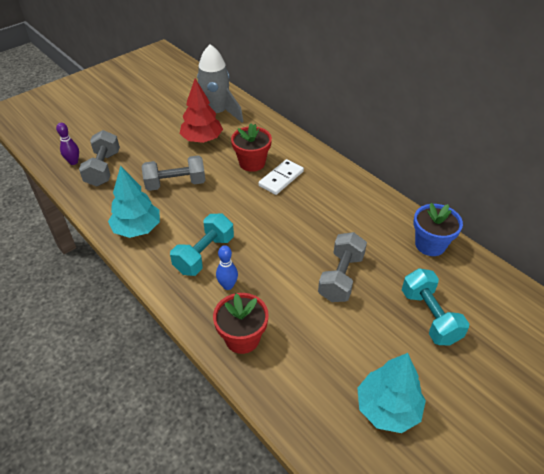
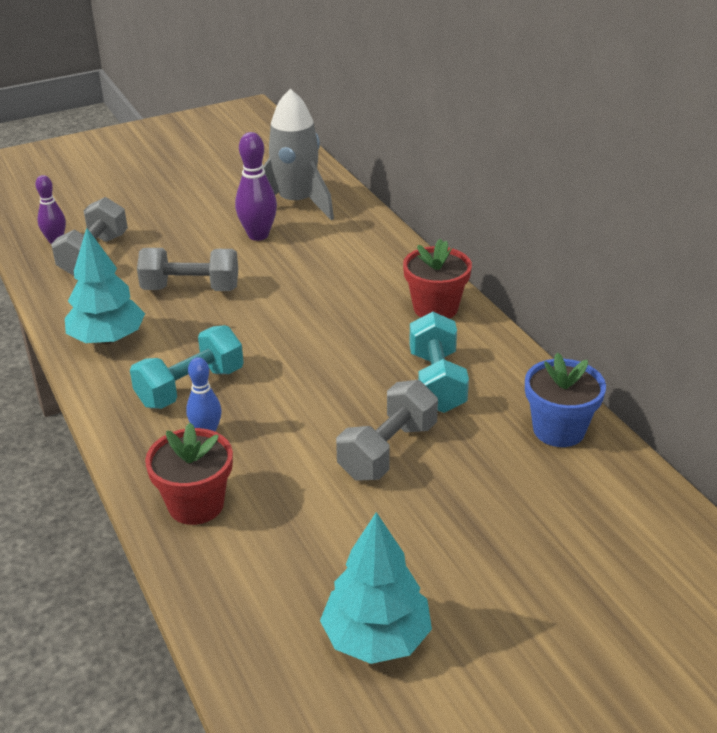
camera: 15 degrees right, 10 degrees down
(202, 139) = (258, 235): red tree -> purple bowling pin
(252, 163) = (320, 276): red flower pot -> red flower pot (435, 308)
(281, 178) = (356, 304): white domino -> none
(429, 316) = (507, 528): turquoise dumbbell -> turquoise dumbbell (437, 382)

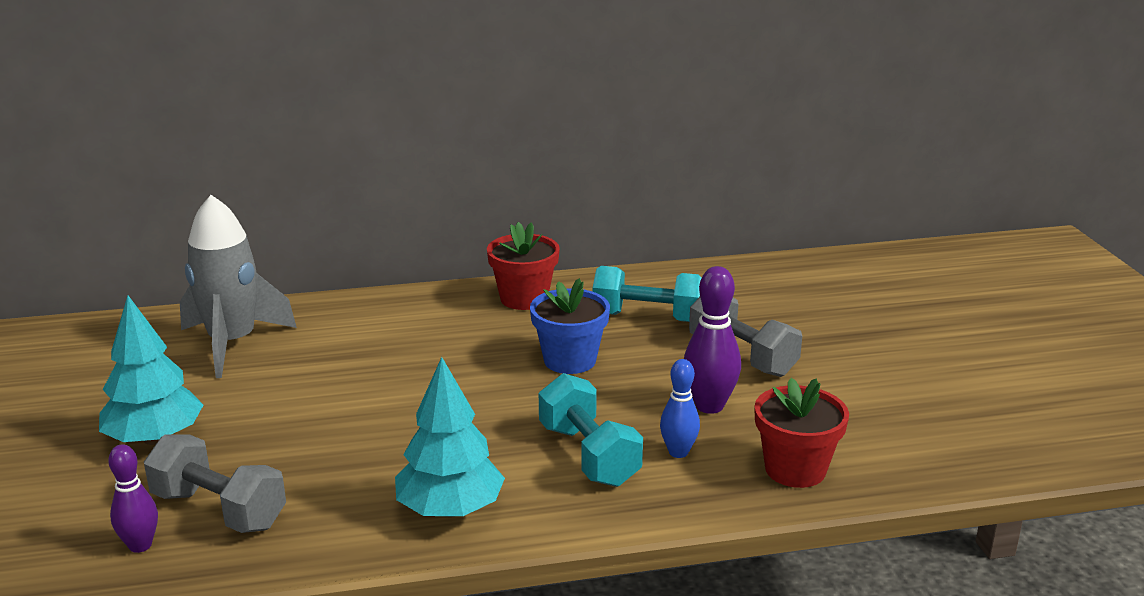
camera: 75 degrees left, 10 degrees down
(191, 289) = (376, 437): grey dumbbell -> none
(258, 235) = (287, 377): purple bowling pin -> purple bowling pin (709, 406)
(376, 638) = (980, 396): turquoise tree -> turquoise tree (155, 438)
(558, 430) = (739, 279): blue flower pot -> blue flower pot (570, 360)

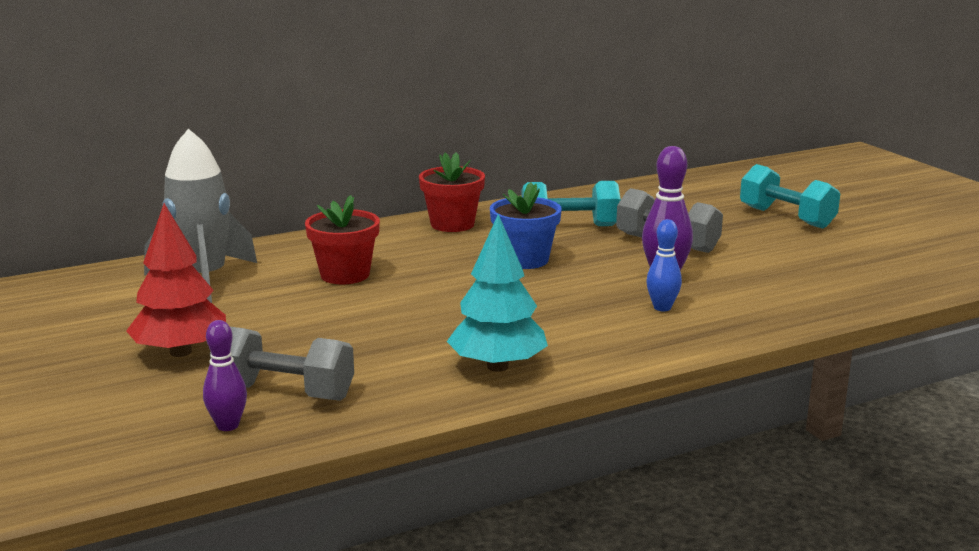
camera: 15 degrees left, 5 degrees down
(155, 438) = (181, 352): turquoise tree -> red tree
(588, 455) = (589, 318): turquoise dumbbell -> turquoise dumbbell (786, 218)
(795, 469) = (764, 307): red flower pot -> red flower pot (345, 275)

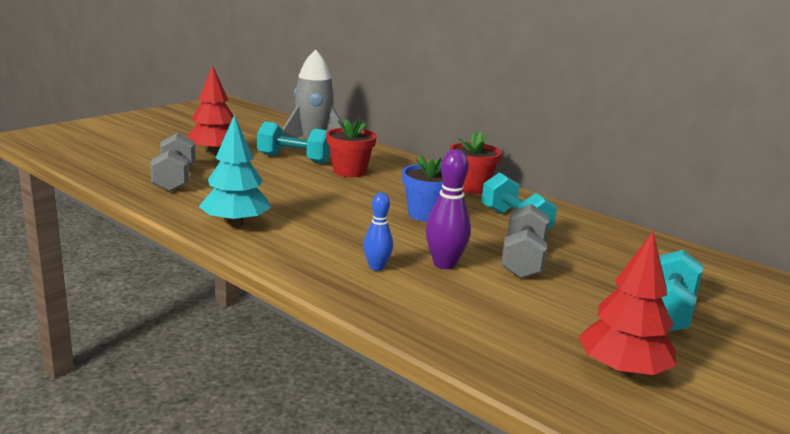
camera: 65 degrees right, 0 degrees up
(228, 426) = (131, 174): purple bowling pin -> none
(261, 300) = (294, 159): none -> turquoise dumbbell
(883, 255) = (622, 371): none -> red tree

